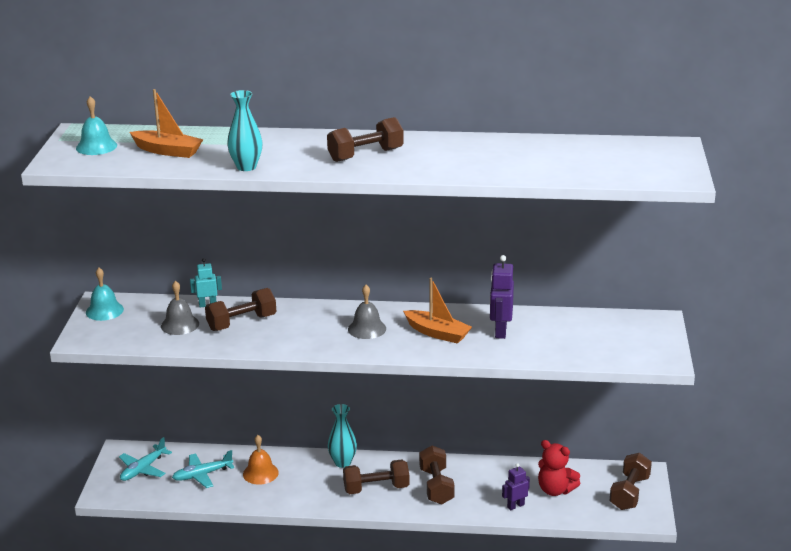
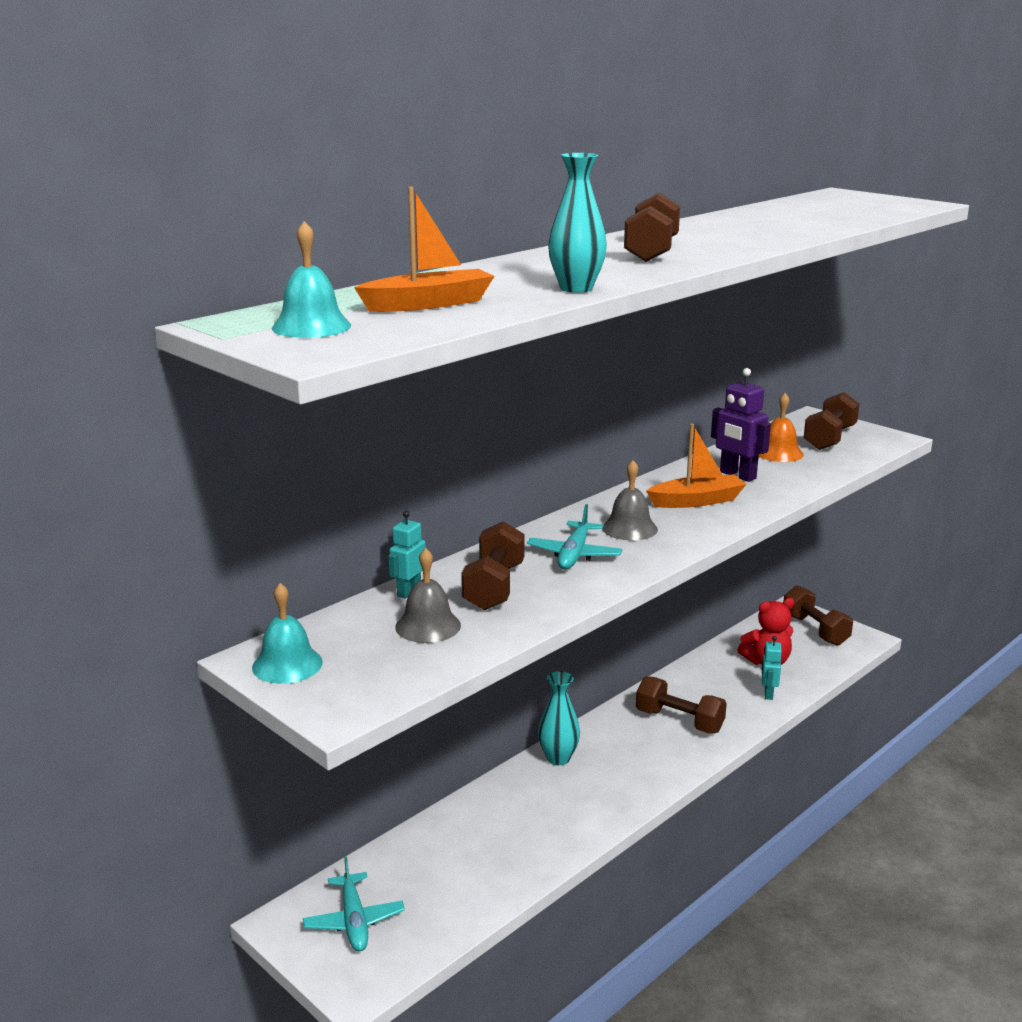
camera: 50 degrees left, 5 degrees down
(202, 475) = (439, 874): turquoise plane -> turquoise plane (574, 554)
(260, 473) = (499, 825): orange bell -> orange bell (779, 453)
(376, 488) = (636, 759): brown dumbbell -> brown dumbbell (829, 438)
(515, 506) = (768, 693): purple robot -> turquoise robot

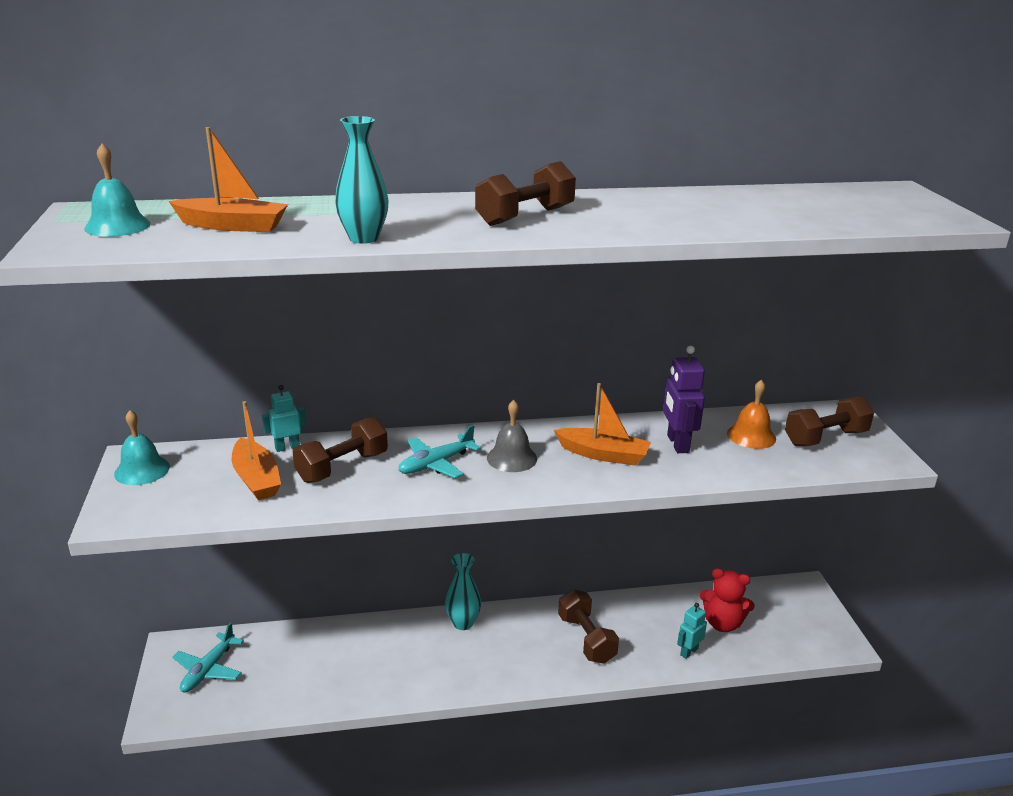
camera: 35 degrees right, 5 degrees up
(428, 626) = (256, 479): grey bell -> orange boat
(815, 630) = (803, 615): brown dumbbell -> none

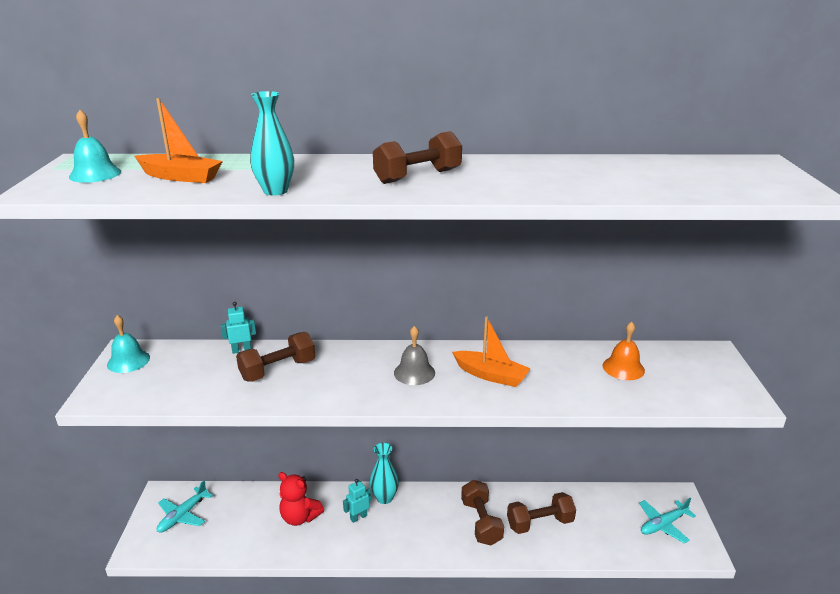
camera: 10 degrees right, 0 degrees up
(256, 479) = (209, 375): orange boat -> none
(436, 464) = (352, 373): turquoise plane -> turquoise plane (663, 525)
(677, 444) = (557, 370): purple robot -> none
(688, 652) = (565, 543): turquoise robot -> turquoise robot (358, 517)
(722, 623) = (599, 521): red teddy bear -> red teddy bear (300, 517)
(825, 438) = (689, 375): brown dumbbell -> brown dumbbell (540, 523)

